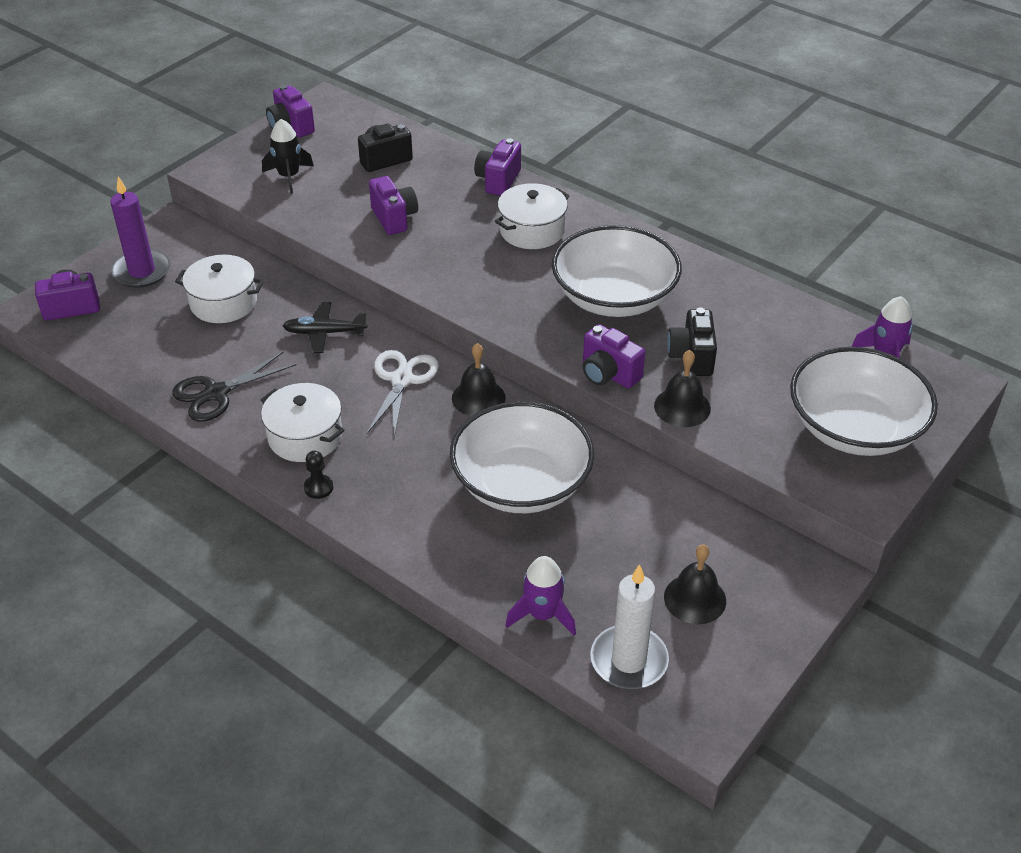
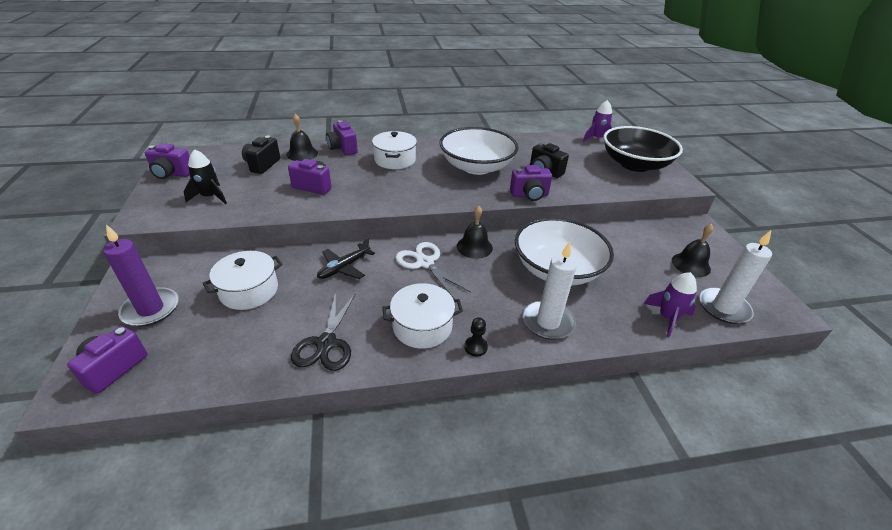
camera: 50 degrees left, 5 degrees down
(416, 520) = (548, 322): none -> white candle
(682, 407) = (576, 190): black bell -> black bell (302, 154)
(854, 428) = (634, 164): white bowl -> black bowl

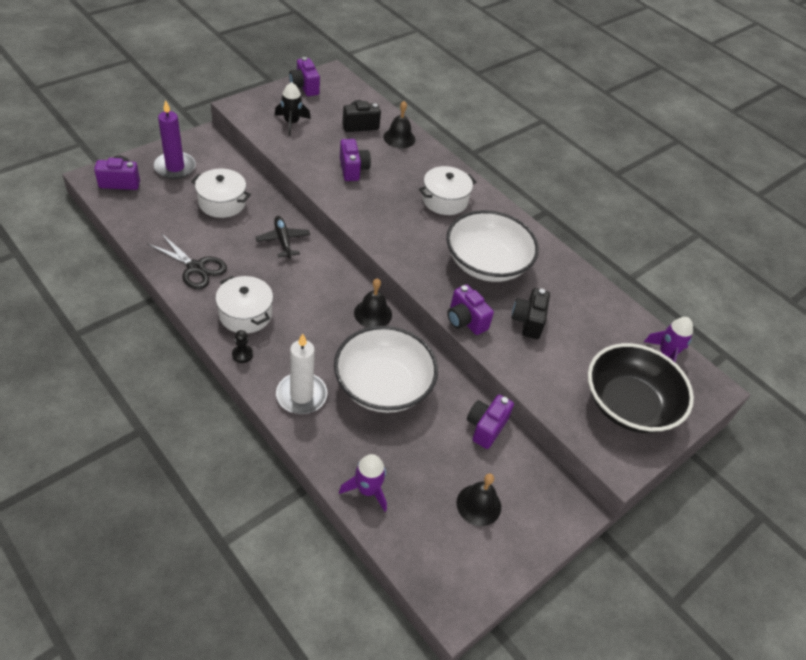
camera: 55 degrees right, 10 degrees up
(326, 343) = (196, 268): black scissors -> black scissors turned 120 degrees counterclockwise
(343, 148) = (432, 158): purple camera -> purple camera (486, 427)
(344, 267) = (283, 240): black plane -> black plane turned 60 degrees clockwise
(425, 263) = (324, 288): white scissors -> none
(723, 308) = (417, 541): white candle -> none

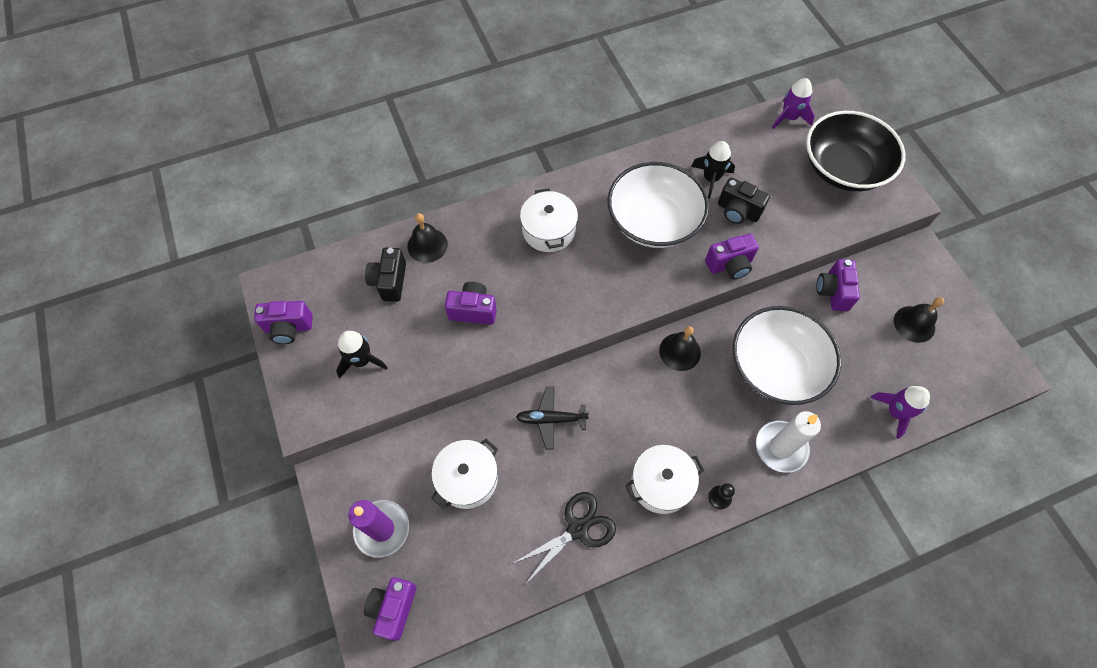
camera: 65 degrees left, 15 degrees up
(486, 427) = (833, 292): purple camera -> purple camera turned 45 degrees clockwise
(555, 298) = (711, 178): none -> black rocket

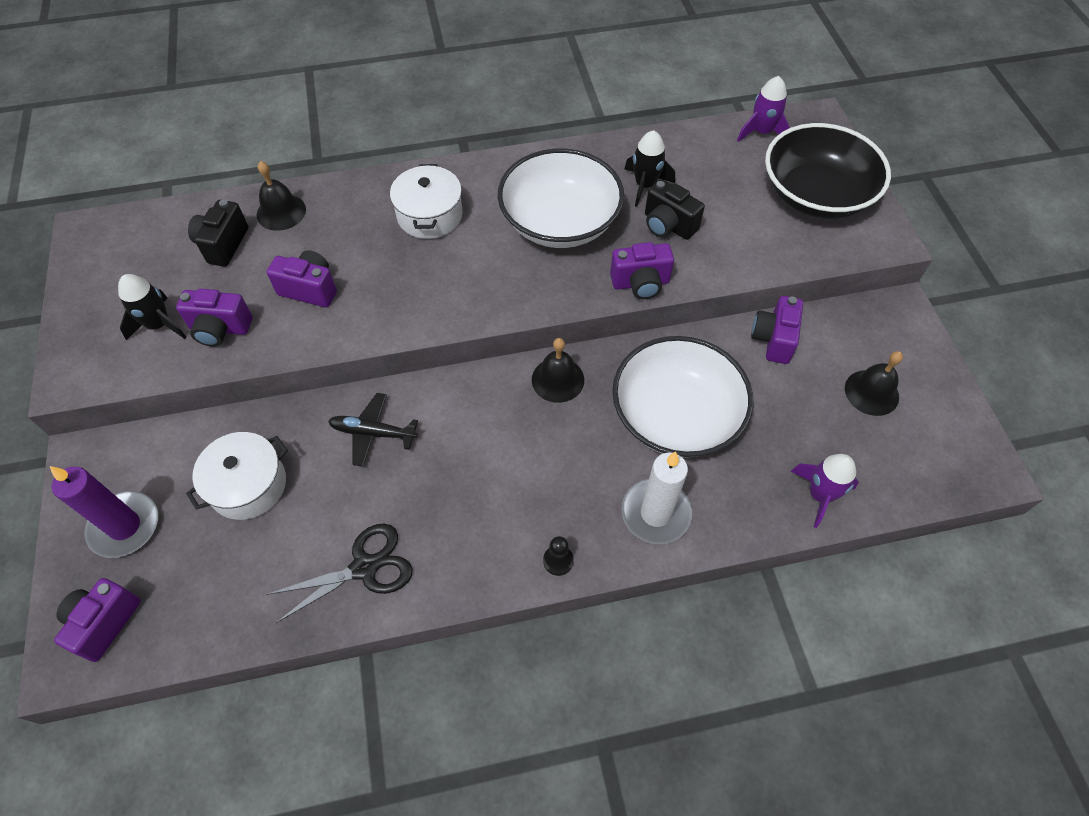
camera: 10 degrees right, 5 degrees down
(289, 328) = (89, 277): purple camera -> purple camera (220, 329)
(661, 483) = (487, 531): white pot -> none

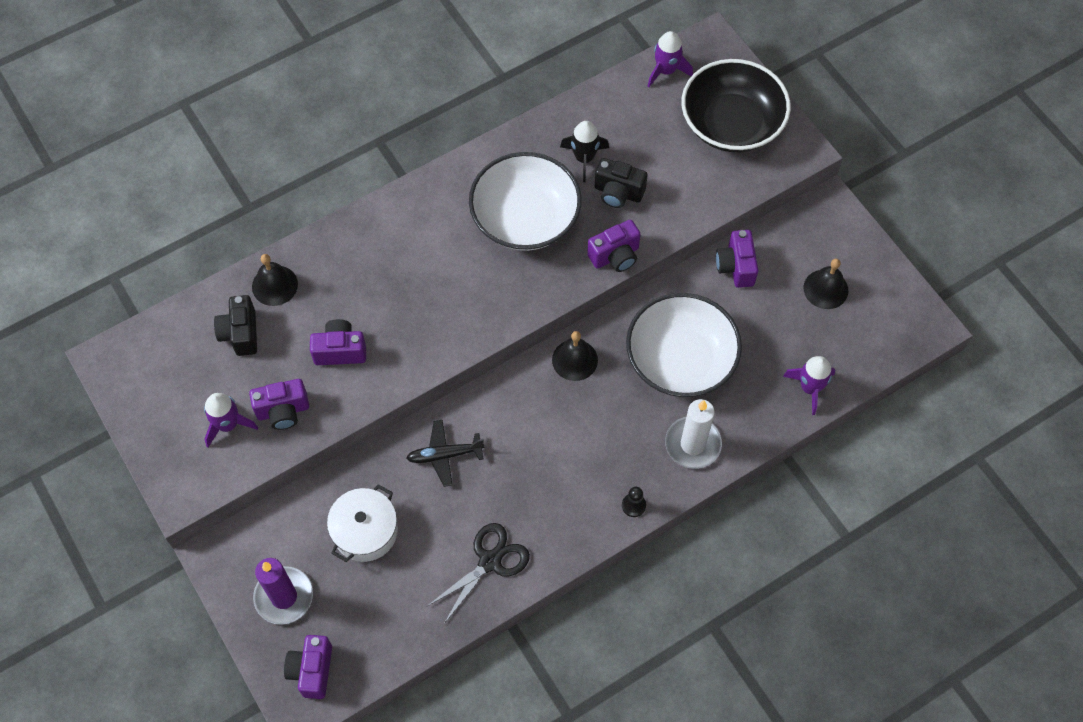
camera: 20 degrees left, 5 degrees up
(159, 325) = (228, 424): black rocket -> purple rocket
(429, 215) = (409, 247): white pot -> none

